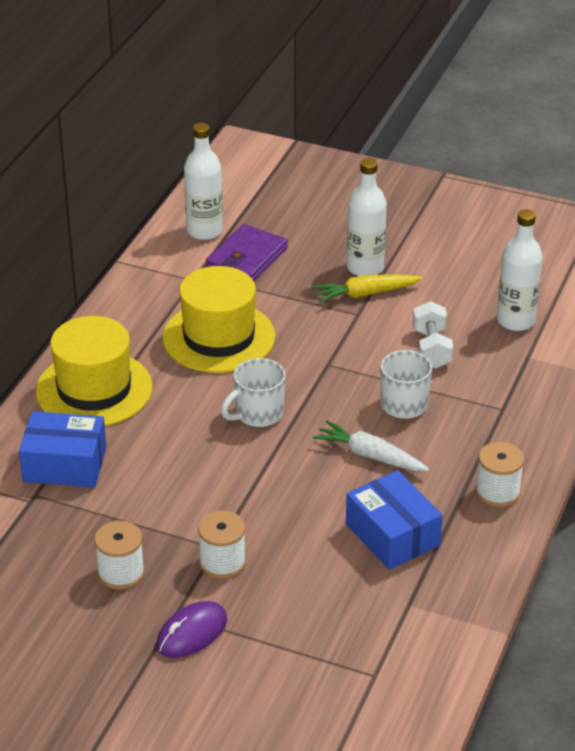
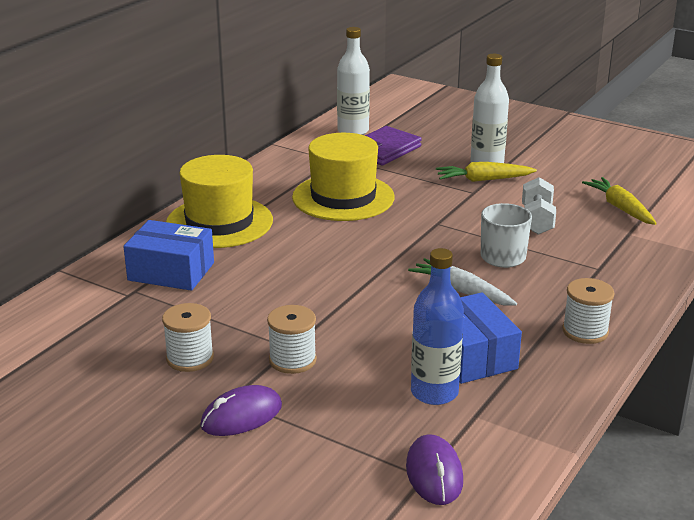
camera: 10 degrees right, 10 degrees down
(258, 414) = (362, 252): white mug -> none
(366, 583) = (434, 392): none -> blue bottle
(383, 671) = (434, 474): none -> purple mouse
(516, 321) = (620, 208): white bottle -> yellow carrot

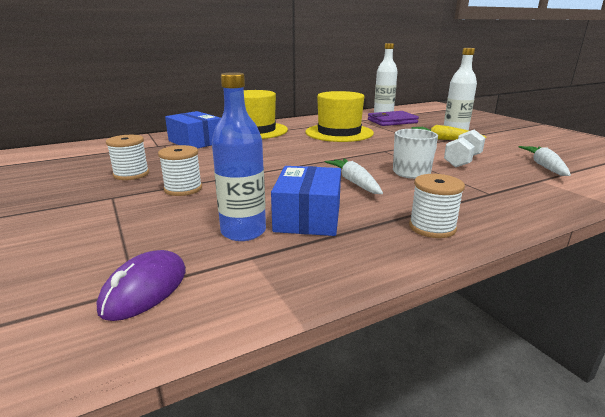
camera: 30 degrees right, 5 degrees down
(241, 416) = (98, 207): purple mouse -> none
(620, 208) = (544, 166): yellow carrot -> white carrot

